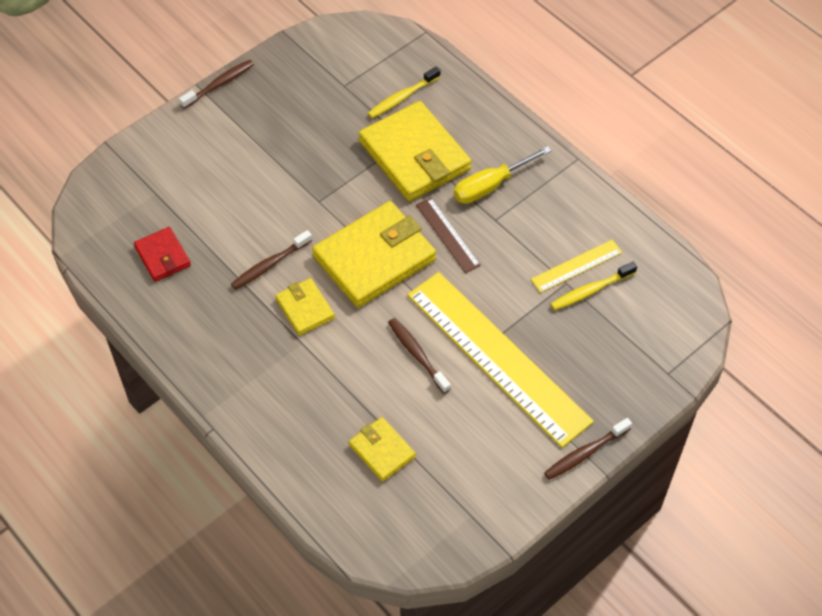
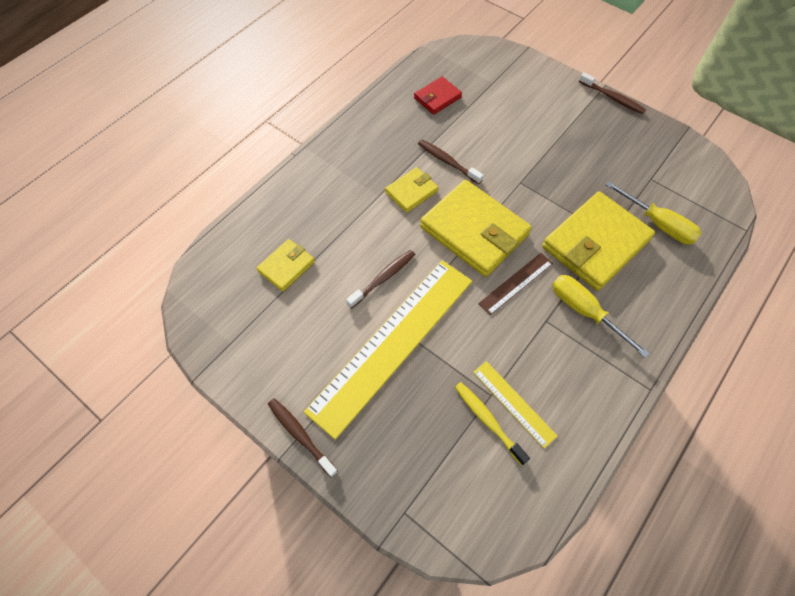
camera: 80 degrees right, 5 degrees up
(402, 97) = (658, 224): yellow toothbrush -> yellow screwdriver

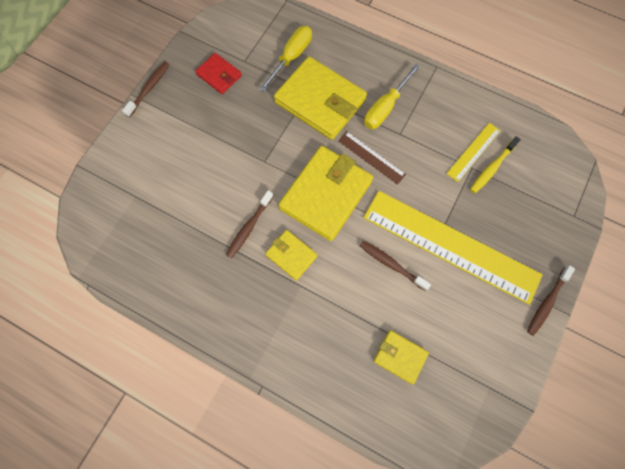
camera: 100 degrees left, 10 degrees up
(437, 98) = (162, 248): red wallet -> red wallet (219, 75)

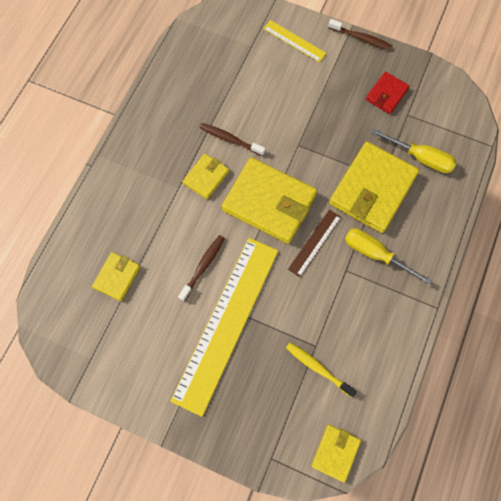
camera: 85 degrees right, 0 degrees up
(473, 152) = (335, 348): yellow ruler -> yellow ruler (294, 41)
(547, 302) = (173, 420): brown toothbrush -> none
(564, 162) = (335, 452): none -> yellow wallet

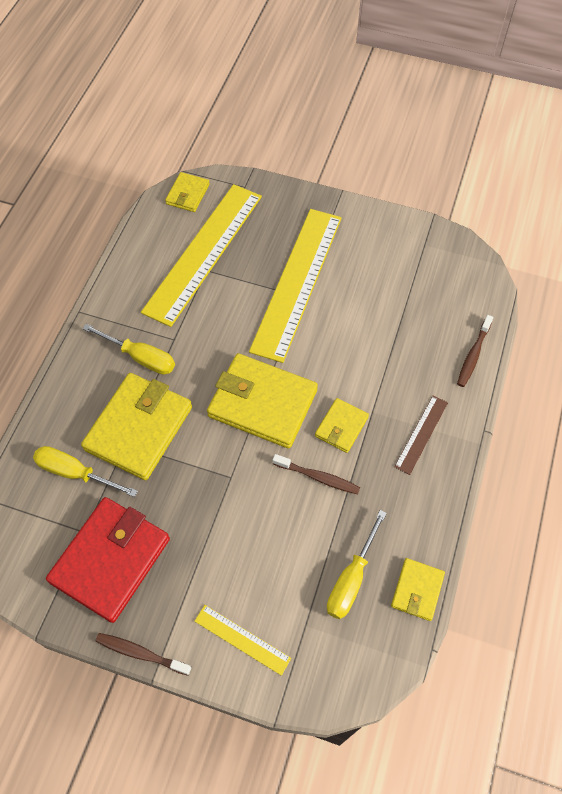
camera: 175 degrees right, 10 degrees down
(117, 277) = (419, 314): yellow wallet -> yellow wallet (417, 590)
(203, 266) = (329, 331): brown toothbrush -> brown toothbrush (473, 355)
(216, 70) = (351, 579): none -> yellow screwdriver
(314, 243) = (208, 364): brown ruler -> brown ruler (421, 434)
(318, 368) = (204, 253): yellow toothbrush -> yellow ruler
(386, 94) = (110, 560): red wallet -> red wallet, size x1.97

